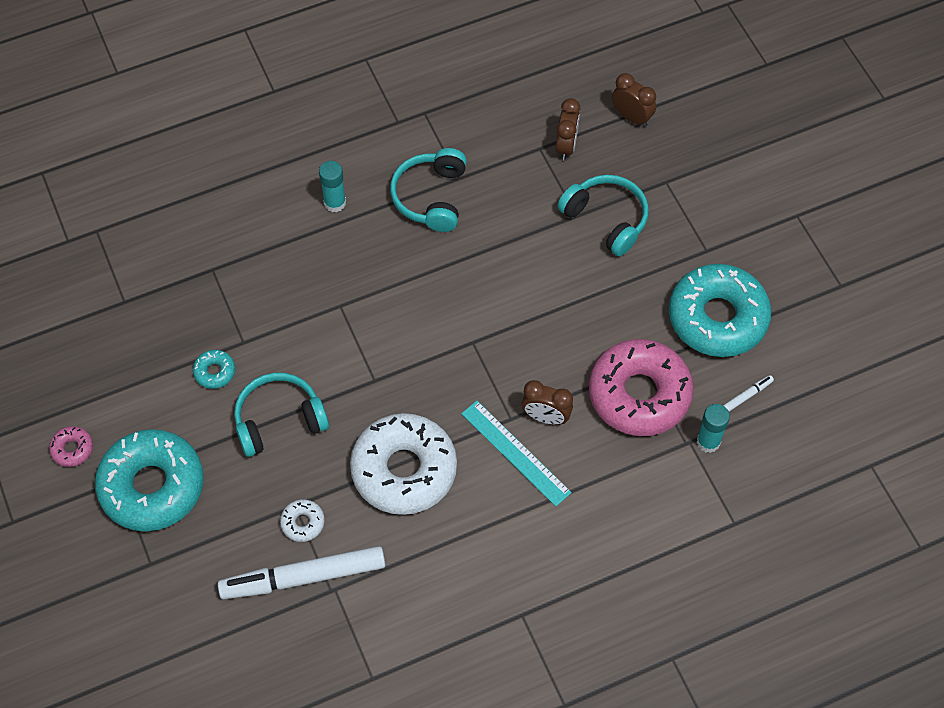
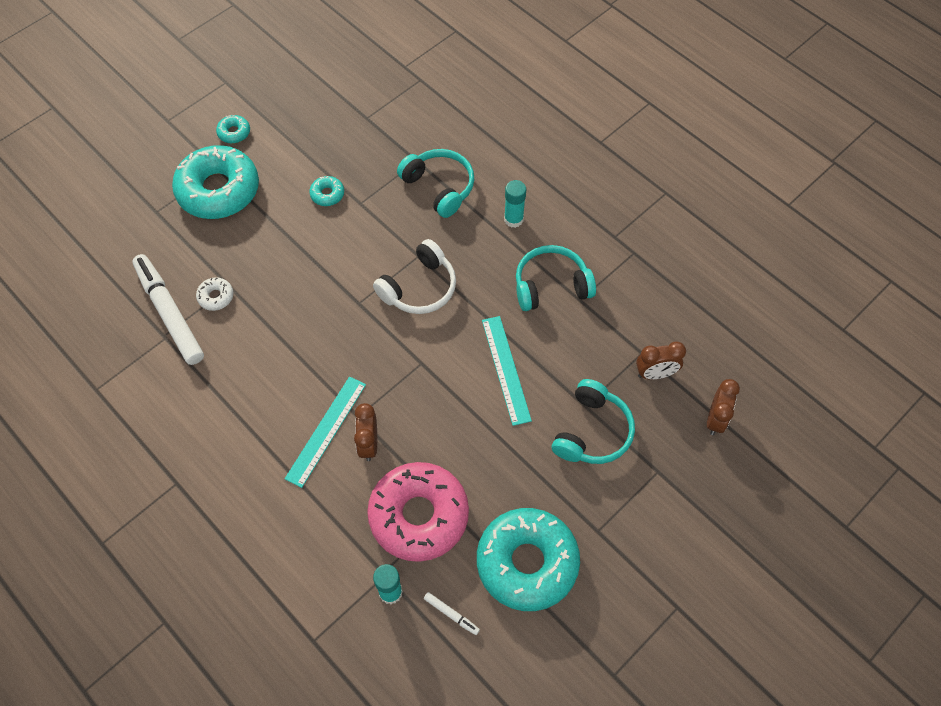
camera: 70 degrees right, 0 degrees up
(72, 449) = (234, 133): pink donut -> turquoise donut
(279, 420) = (300, 250): turquoise headphones -> turquoise headphones (439, 187)
(381, 316) = (419, 288): none -> white headphones
(404, 470) = (283, 351): white donut -> none
(510, 269) = (506, 369): none -> turquoise ruler

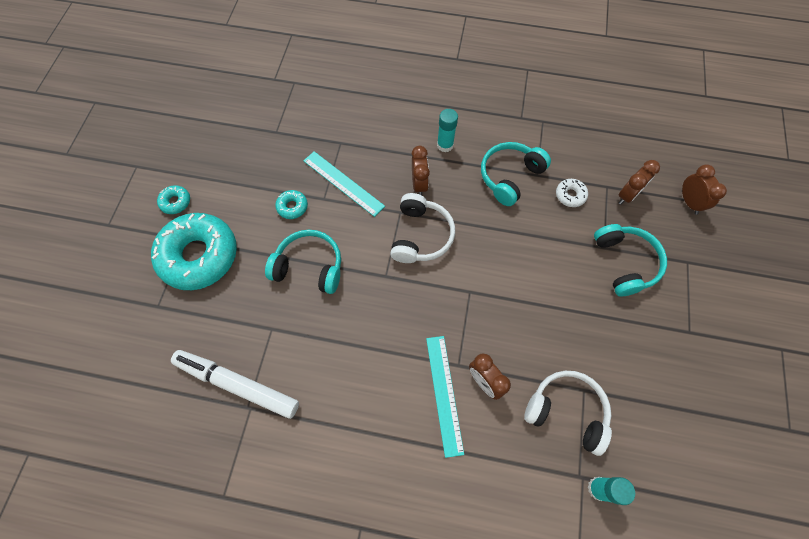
camera: 35 degrees left, 5 degrees up
(216, 297) = (267, 344): white donut -> white donut (570, 195)
(419, 515) = (566, 411): pink donut -> white headphones
(439, 187) = (373, 152): turquoise headphones -> turquoise headphones (309, 266)
(451, 614) = (653, 471): white marker -> none
(457, 241) = (419, 184): none -> brown clock
(506, 369) = (531, 256): turquoise ruler -> turquoise ruler (343, 183)
(527, 563) = (667, 390): turquoise donut -> none

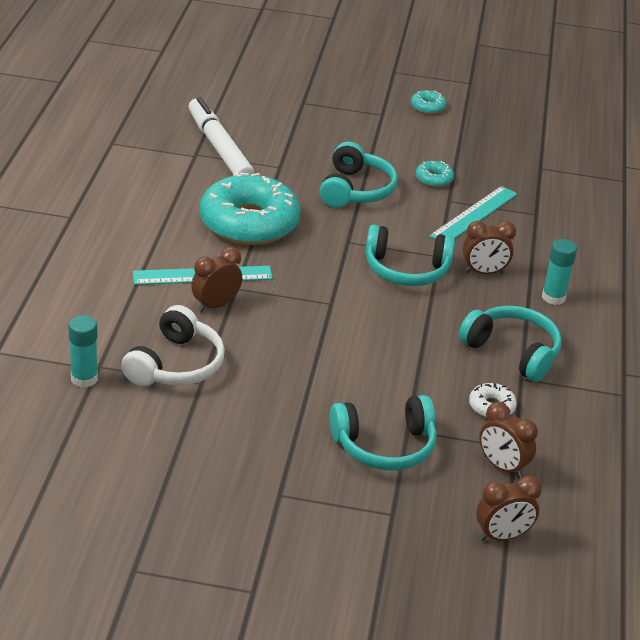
camera: 85 degrees right, 30 degrees down
(199, 256) = (362, 123): turquoise donut -> turquoise donut (249, 223)
(237, 384) = (219, 148): white marker -> white marker turned 45 degrees counterclockwise
(421, 236) = (406, 270): white headphones -> turquoise headphones

